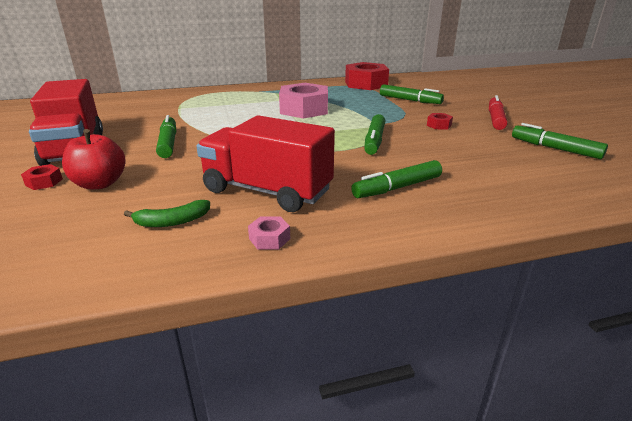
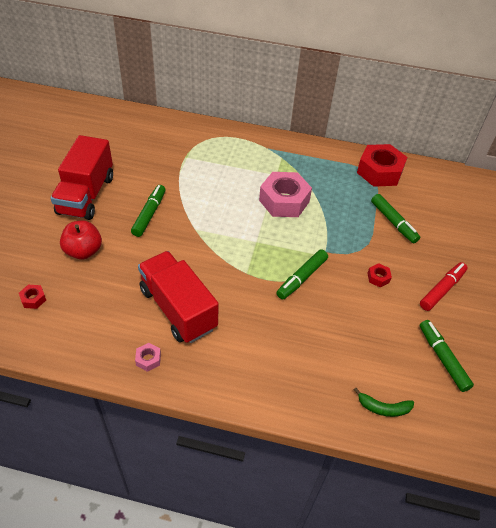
camera: 25 degrees right, 20 degrees up
(44, 182) = (53, 234): red nut -> red nut (33, 299)
(172, 221) = (105, 315): green banana -> green banana (383, 408)
(397, 188) = (266, 347): green marker -> none

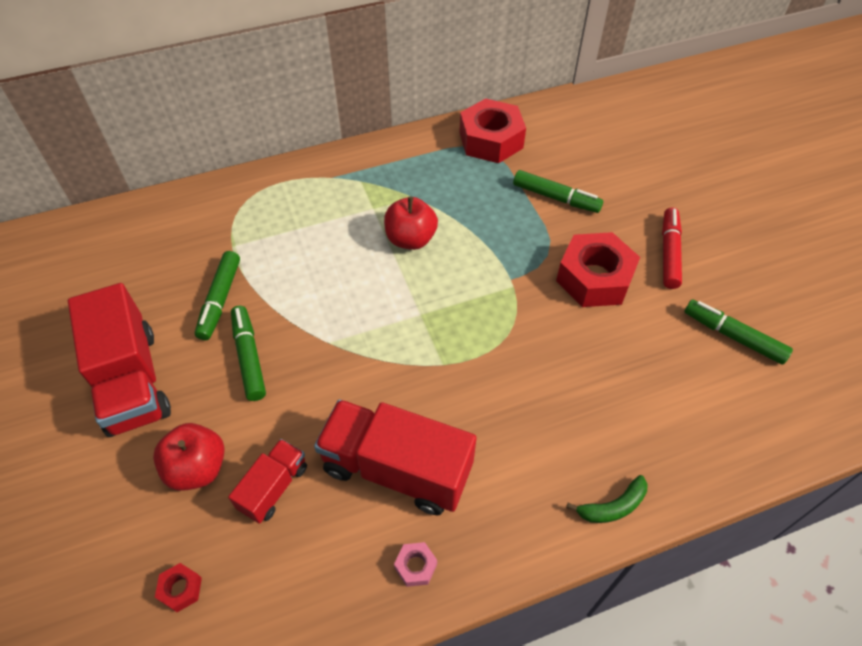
camera: 30 degrees left, 5 degrees up
(111, 281) = (273, 487): none -> red truck
(284, 201) = (410, 239): pink nut -> red apple
(301, 278) = (512, 331): green marker -> green marker (220, 300)
(378, 278) = (594, 278): red nut -> red nut, size x2.38
(383, 408) = (724, 438): green banana -> green banana (613, 506)

